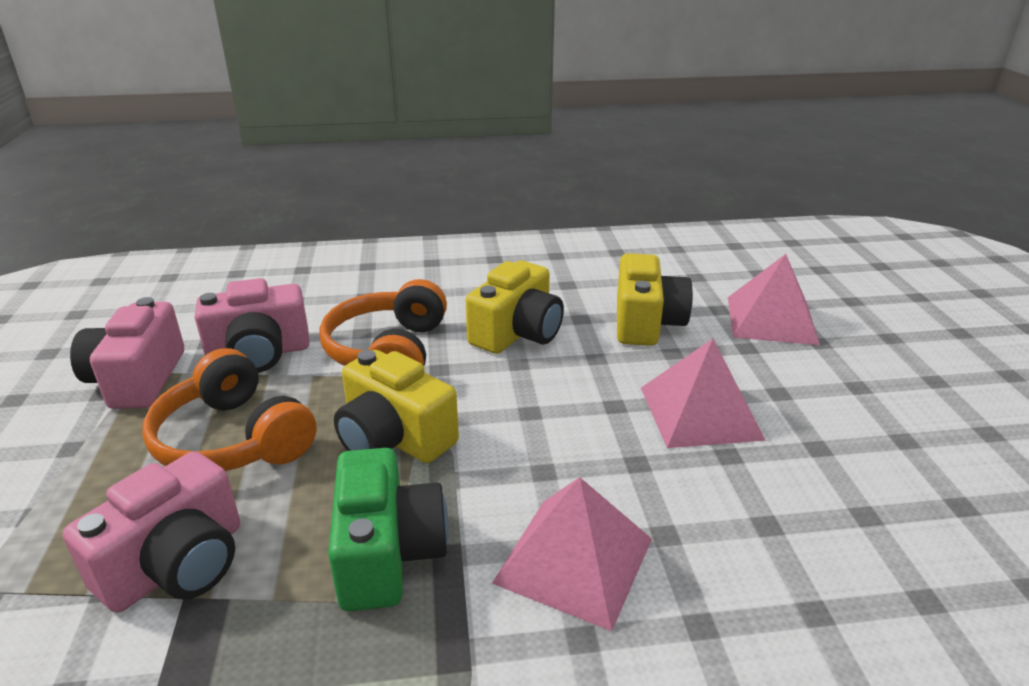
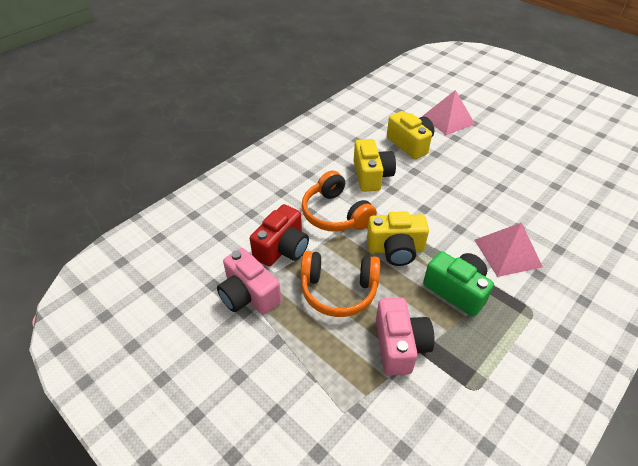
camera: 40 degrees left, 15 degrees up
(259, 353) = (282, 248): pink camera -> red camera
(700, 413) = (474, 175): pink pyramid -> none

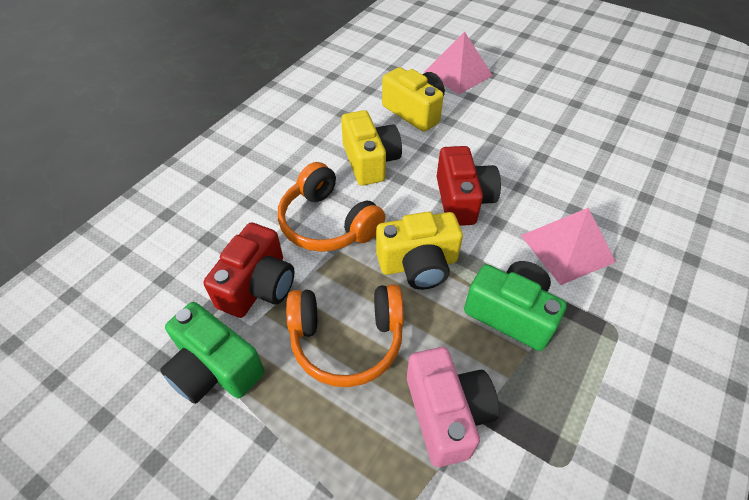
camera: 10 degrees left, 5 degrees up
(249, 295) = (215, 368): pink camera -> green camera
(435, 210) = (462, 200): none -> red camera

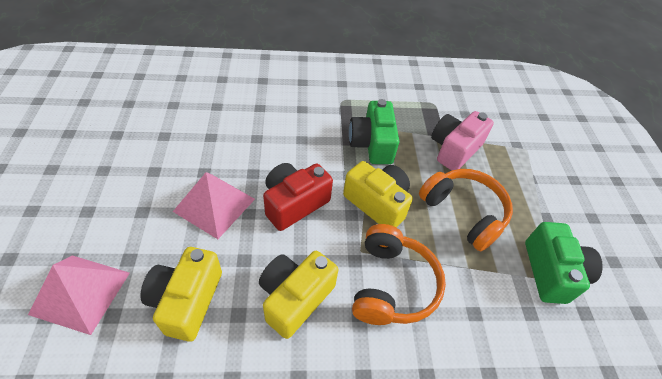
camera: 130 degrees left, 0 degrees up
(258, 286) = (485, 293): red camera -> none
(567, 248) = (297, 132): pink pyramid -> pink pyramid (214, 205)

